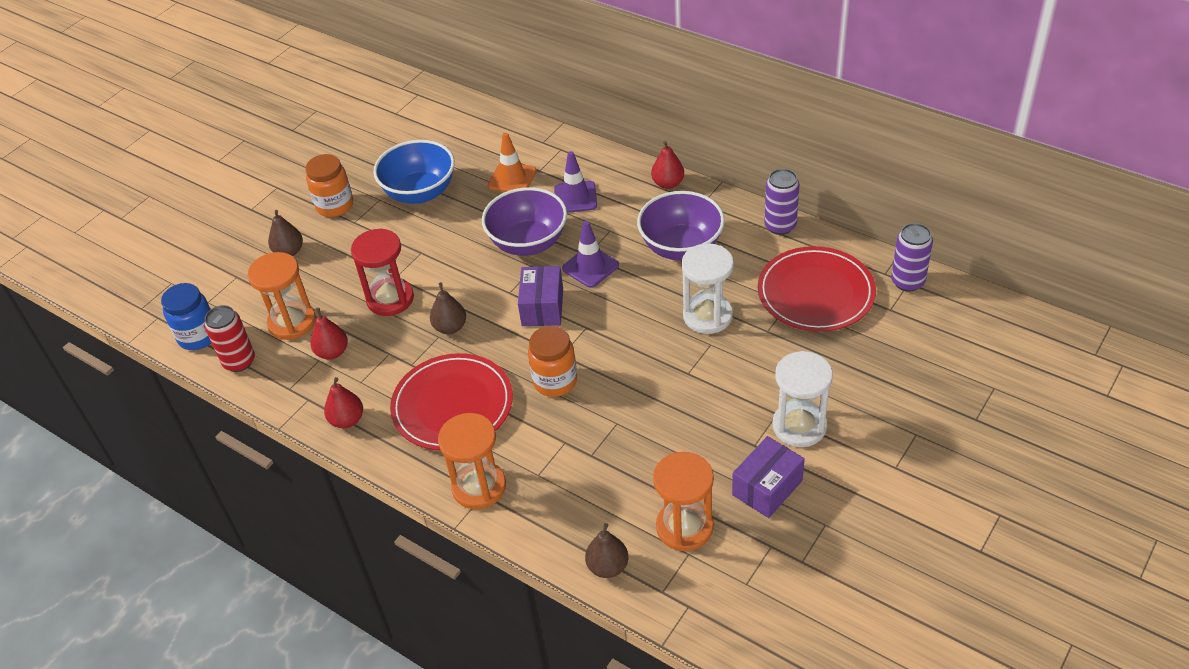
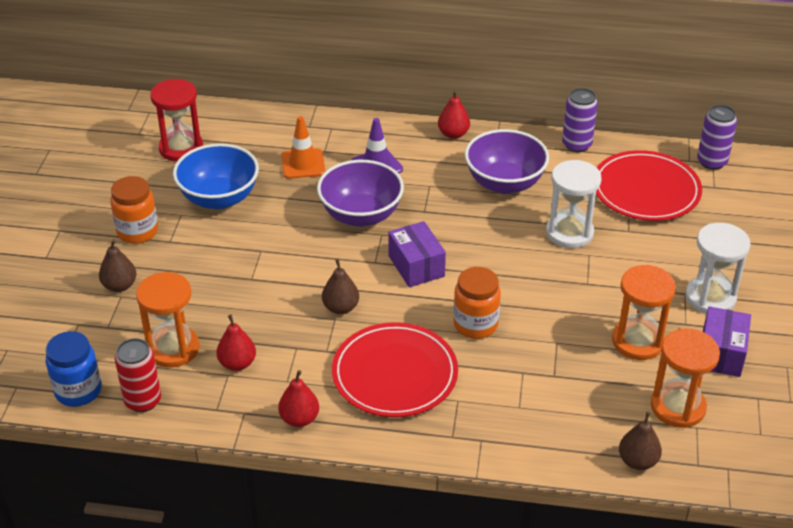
camera: 30 degrees left, 5 degrees down
(390, 299) = (261, 299): red hourglass -> red hourglass (181, 148)
(479, 487) = (472, 435): orange hourglass -> orange hourglass (637, 341)
(590, 267) = (435, 220): purple traffic cone -> none

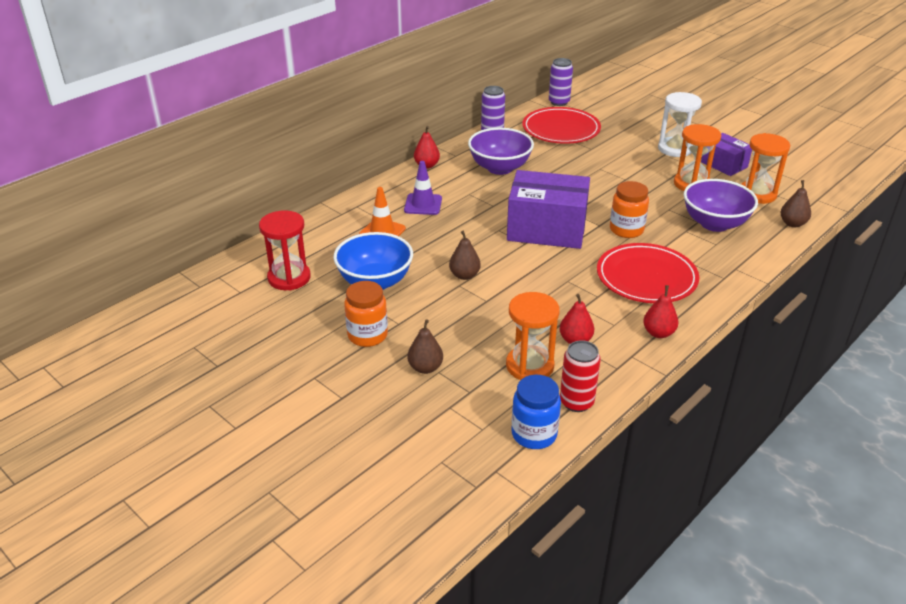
camera: 55 degrees left, 5 degrees down
(341, 308) = (558, 274): brown pear -> brown pear (464, 275)
(361, 215) = (469, 230): purple bowl -> purple bowl (714, 224)
(416, 266) = (546, 229): purple box -> purple box, size x1.79
(569, 233) = (572, 166): white hourglass -> none

